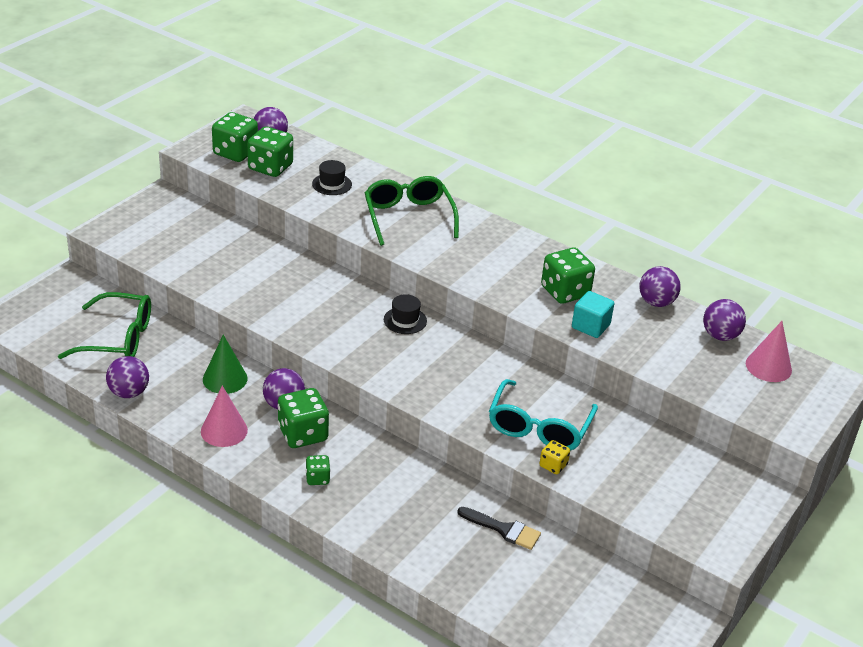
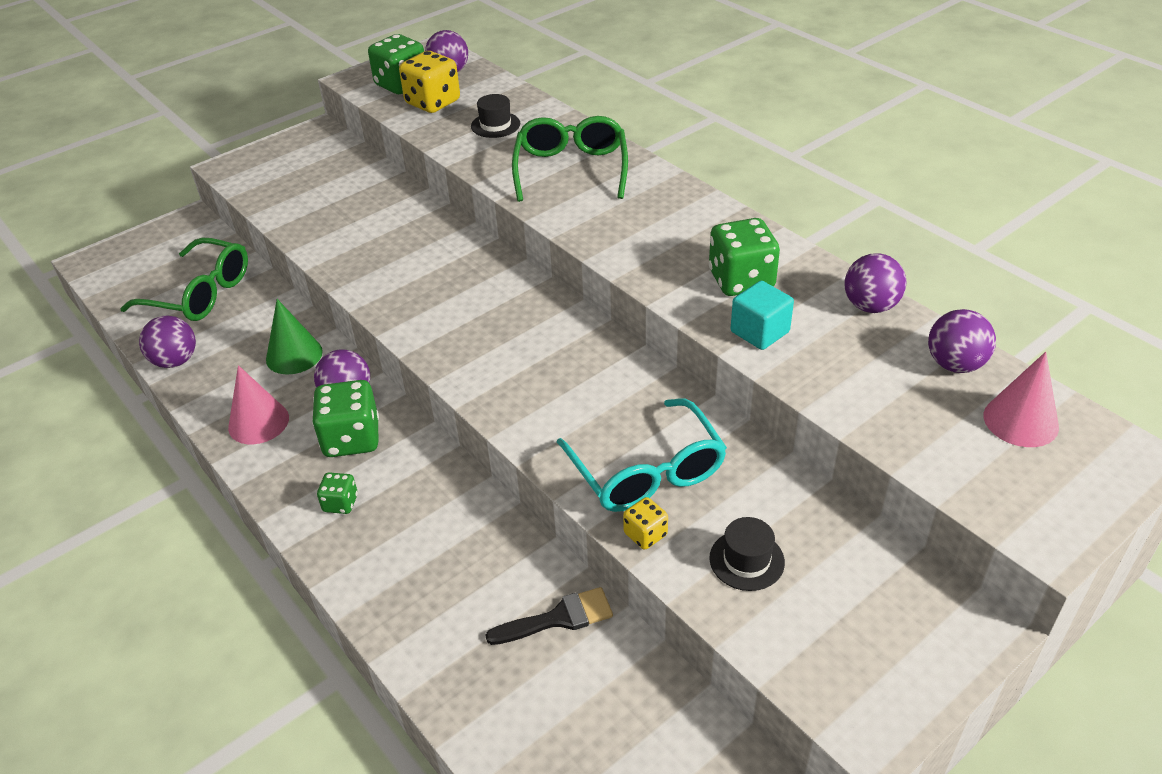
camera: 20 degrees right, 5 degrees up
(270, 167) = (433, 102): green dice -> yellow dice
(405, 320) = (527, 301): black hat -> black hat (746, 560)
(504, 529) = (558, 618): black brush -> black brush turned 60 degrees counterclockwise
(539, 427) = (647, 472): turquoise glasses -> turquoise glasses turned 60 degrees counterclockwise

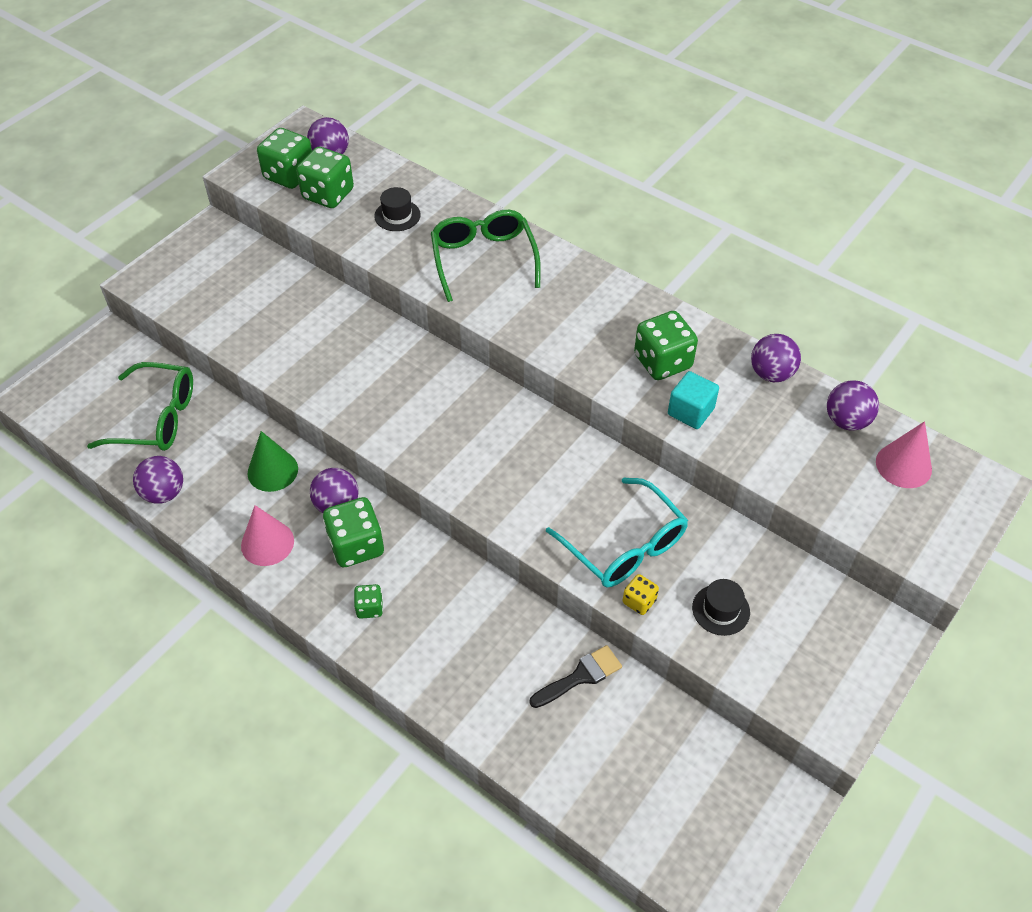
camera: 15 degrees left, 10 degrees up
(433, 102) = (328, 194): yellow dice -> green dice

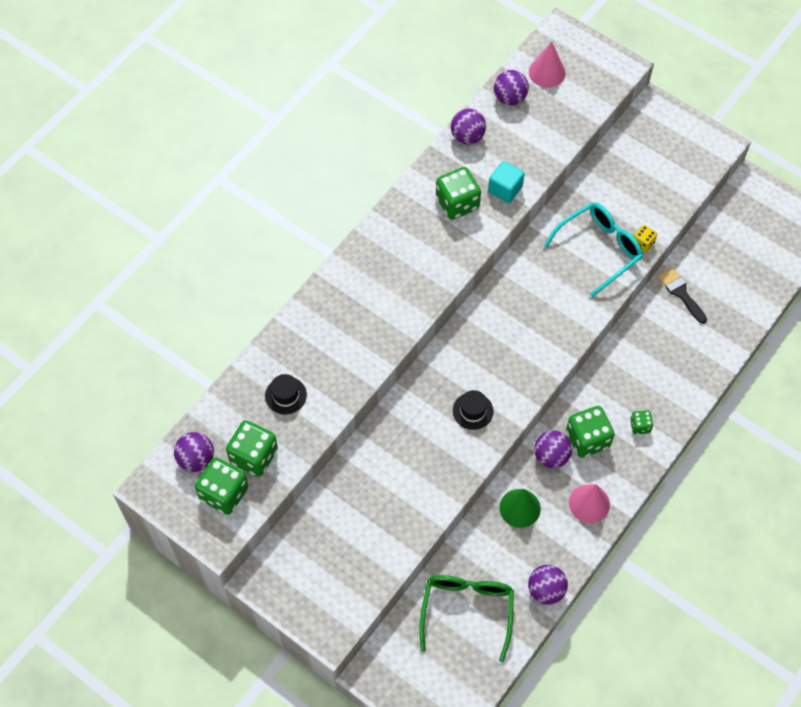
camera: 90 degrees left, 10 degrees up
(483, 259) = (343, 325): green glasses -> none
(721, 610) = (645, 197): black hat -> black hat (473, 411)

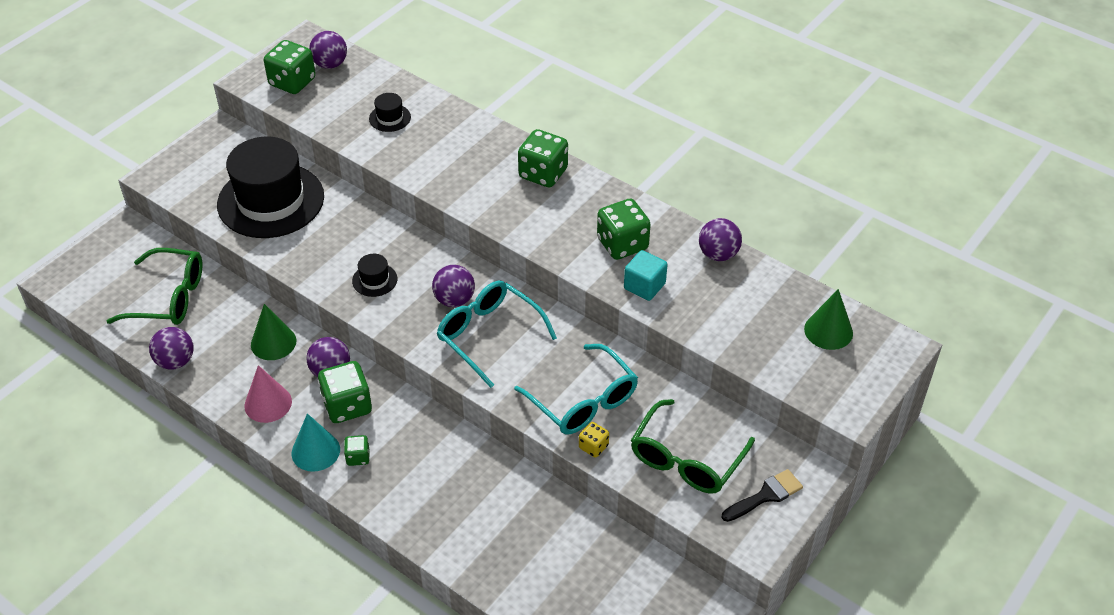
camera: 90 degrees right, 15 degrees down
(254, 456) = (327, 99): green dice -> green dice (543, 173)
(368, 513) = (271, 200): none -> black hat
(509, 98) = (781, 294): purple ball -> purple ball (454, 300)
(534, 318) = (488, 335): none -> turquoise glasses
(547, 72) = (828, 331): pink cone -> green cone
(636, 459) = (315, 451): none -> turquoise cone
(649, 184) = (686, 459): none -> green glasses
(680, 293) = (542, 513): black brush -> black brush (765, 495)

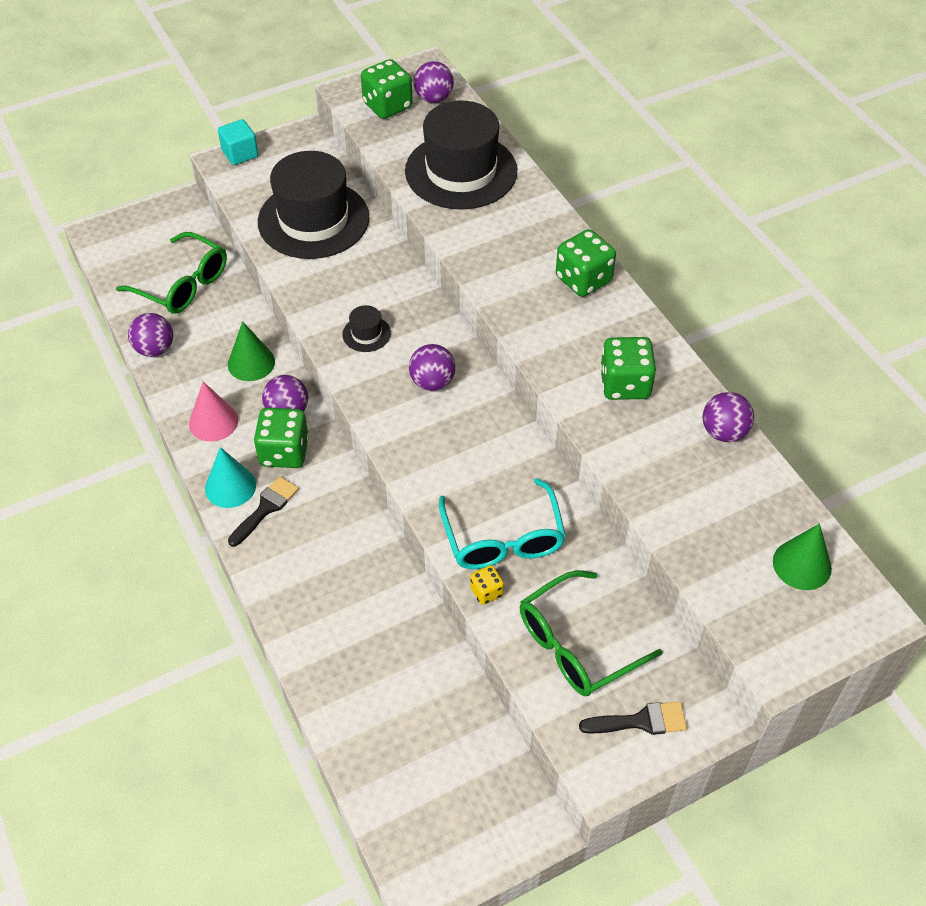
camera: 25 degrees right, 5 degrees up
(358, 457) = (266, 508): green dice -> black brush
(390, 118) = (461, 171): black hat -> black hat, size x2.48
(488, 335) = (445, 432): turquoise glasses -> none
(644, 286) = (623, 439): turquoise cube -> turquoise cube (240, 153)

